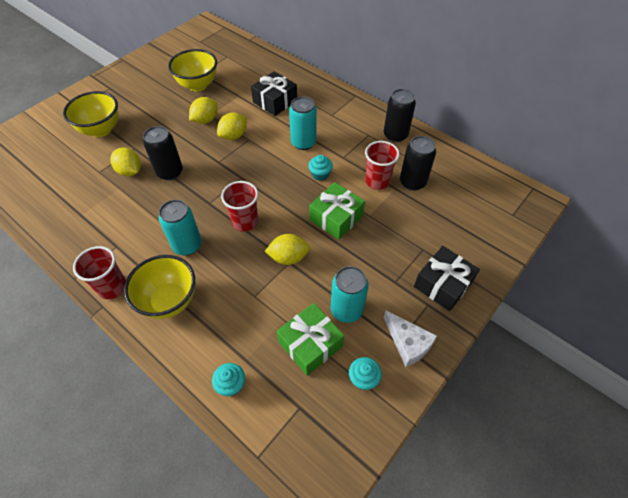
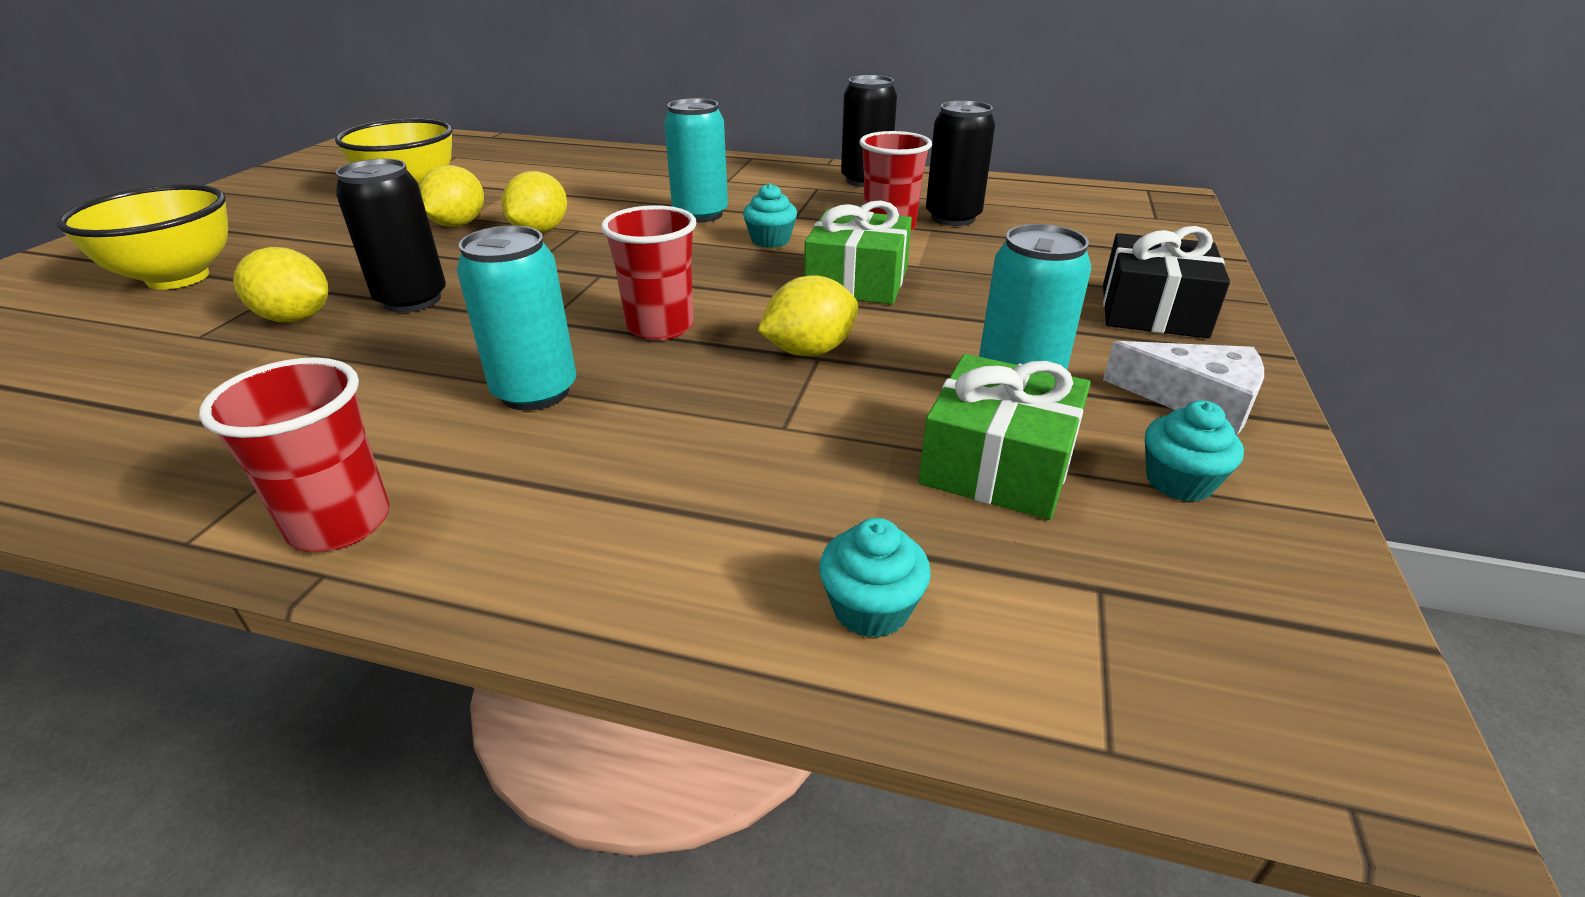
camera: 25 degrees left, 20 degrees down
(169, 301) = (550, 499): yellow bowl -> none
(275, 101) = (599, 184): black gift -> none

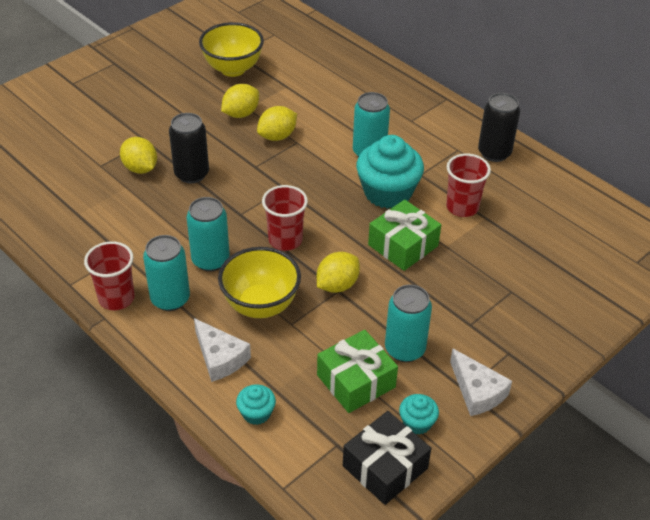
camera: 30 degrees right, 10 degrees up
(178, 278) = (103, 115): yellow bowl -> yellow bowl (260, 305)
(486, 478) = (170, 299): none -> turquoise can
(687, 536) = (220, 357): none -> white cheese
(770, 240) = (387, 192): turquoise cupcake -> turquoise cupcake, size x2.09
(809, 351) = (337, 285): yellow lemon -> yellow lemon turned 45 degrees counterclockwise
(953, 218) = (509, 212): black can -> none
(1153, 311) = (531, 333): black gift -> black gift (385, 467)

